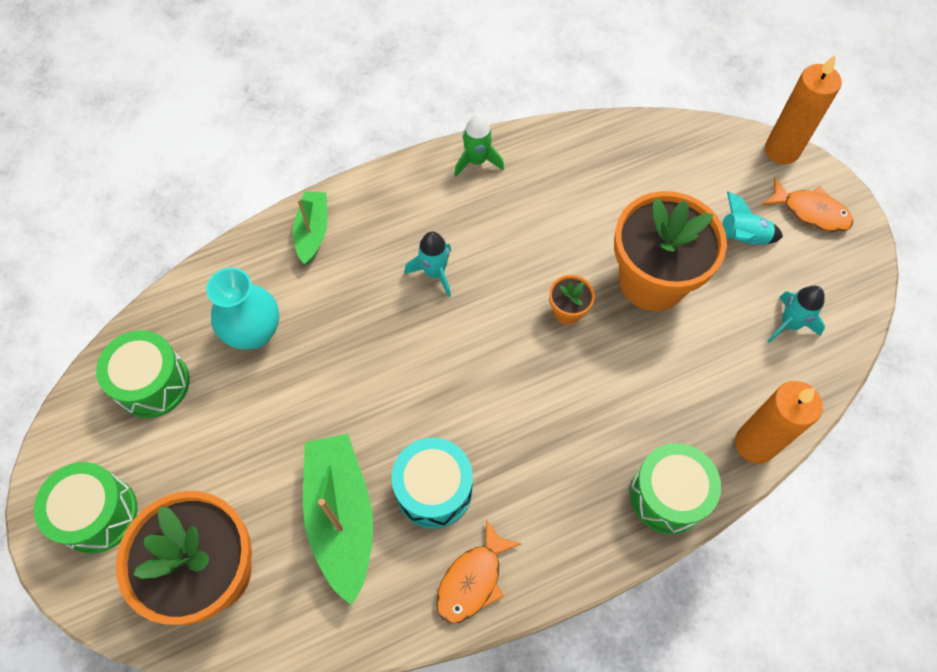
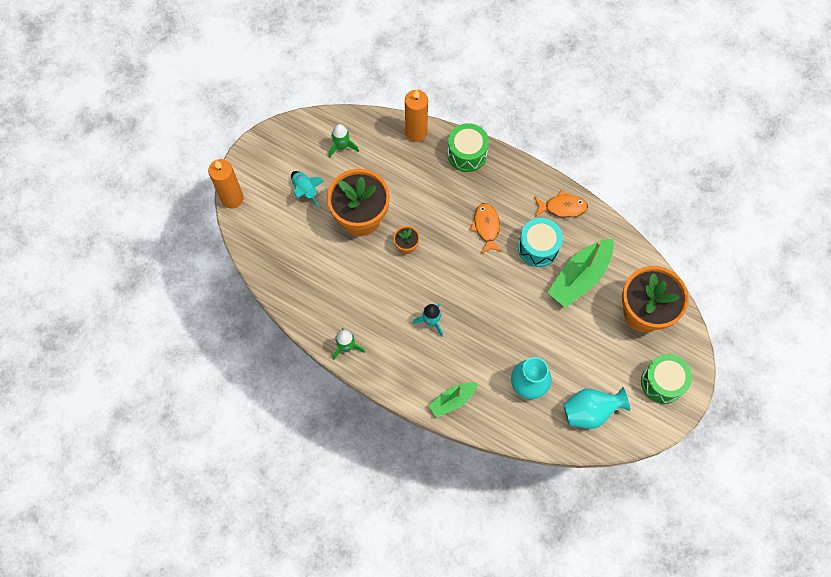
camera: 125 degrees left, 5 degrees up
(153, 383) = (590, 411): green drum -> turquoise vase
(789, 324) = (342, 146): turquoise rocket -> green rocket
(810, 212) = (266, 167): orange fish -> orange fish (486, 227)

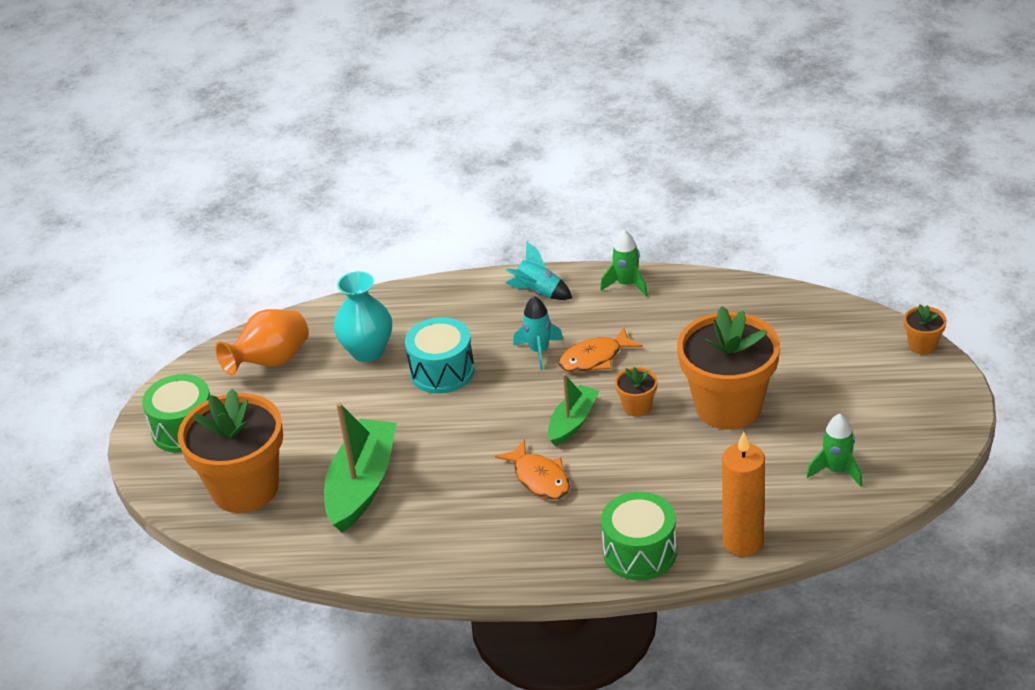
camera: 155 degrees right, 30 degrees down
(232, 198) = (922, 345): orange candle -> orange flower pot
(305, 190) = (834, 398): turquoise rocket -> turquoise rocket (538, 292)
(452, 400) = (455, 298): green boat -> green boat (573, 422)
(538, 247) = (445, 490): turquoise drum -> turquoise drum (442, 371)
(562, 207) = (439, 555): orange fish -> orange fish (595, 358)
(590, 411) = (271, 362): turquoise vase -> orange vase

